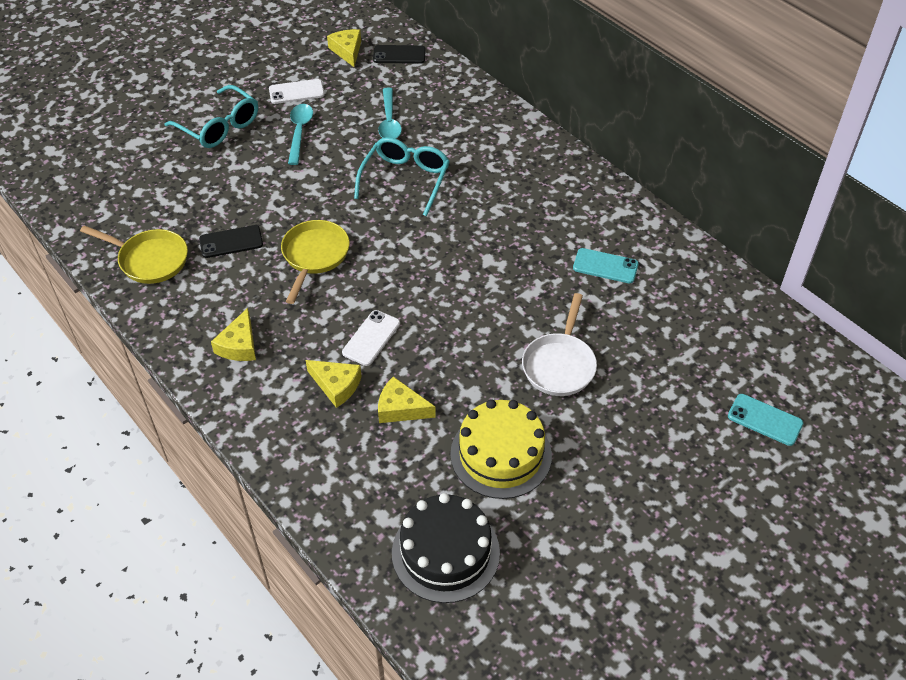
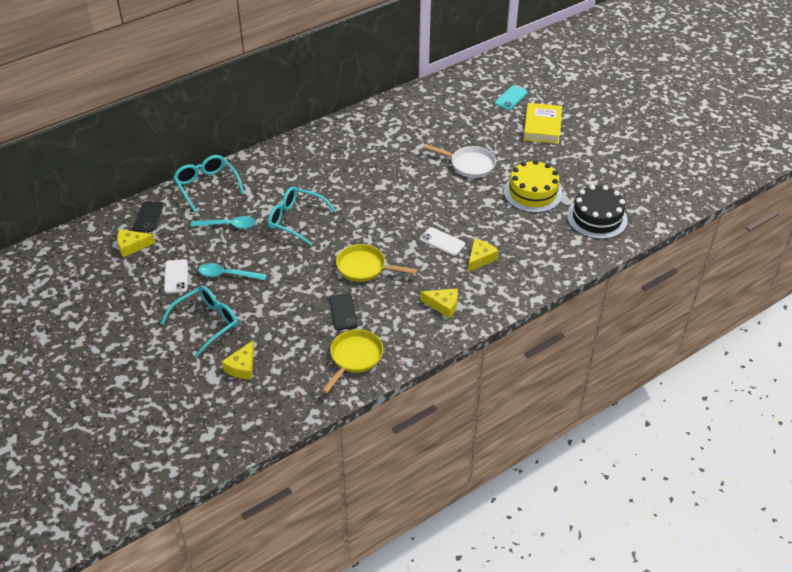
camera: 85 degrees left, 5 degrees down
(401, 408) = (499, 231): yellow cheese -> yellow cheese (242, 367)
(463, 92) = (206, 186): none -> turquoise glasses
(605, 266) = (393, 138): turquoise phone -> none
(691, 469) = (542, 127): none -> yellow book

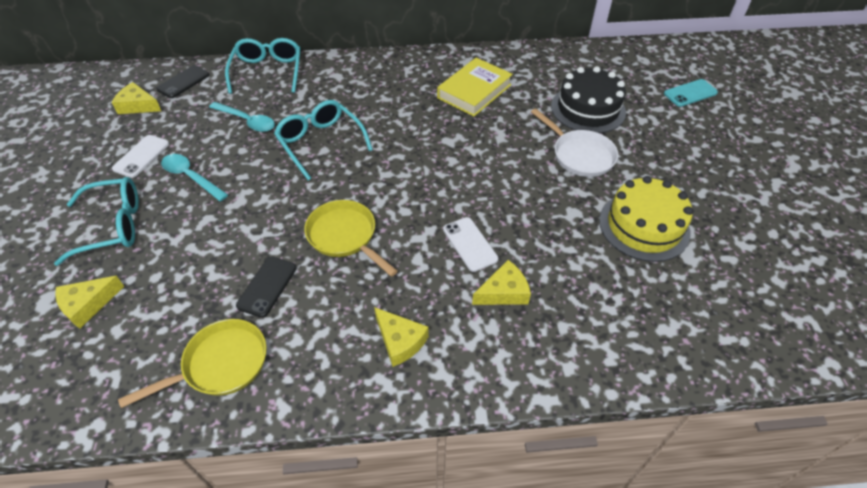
camera: 30 degrees right, 5 degrees up
(542, 127) = (712, 142): yellow book -> yellow book (474, 91)
(597, 218) = (723, 305): black cake -> black cake (588, 109)

